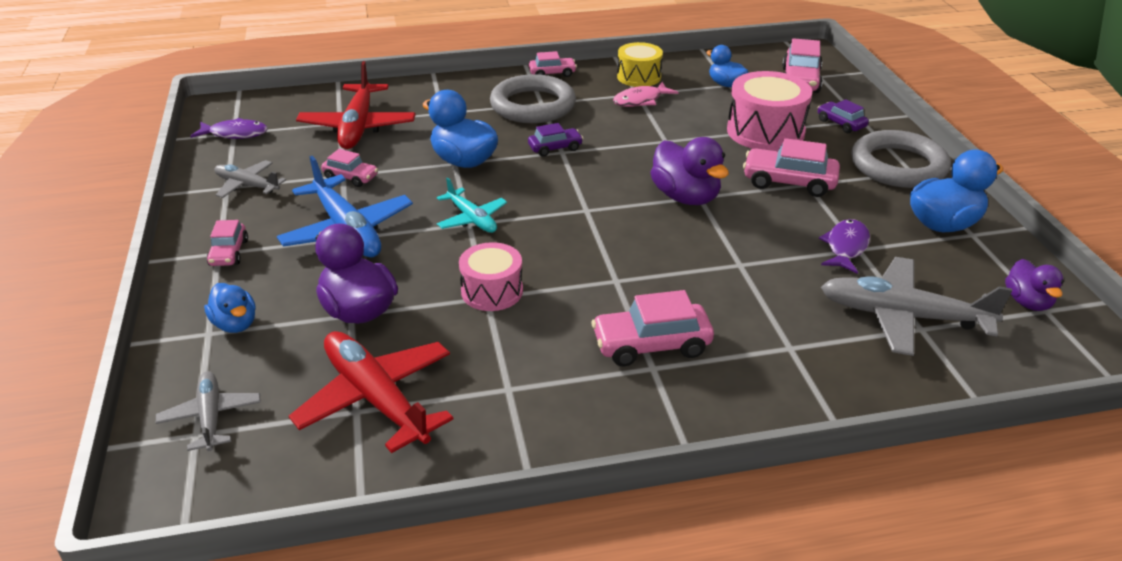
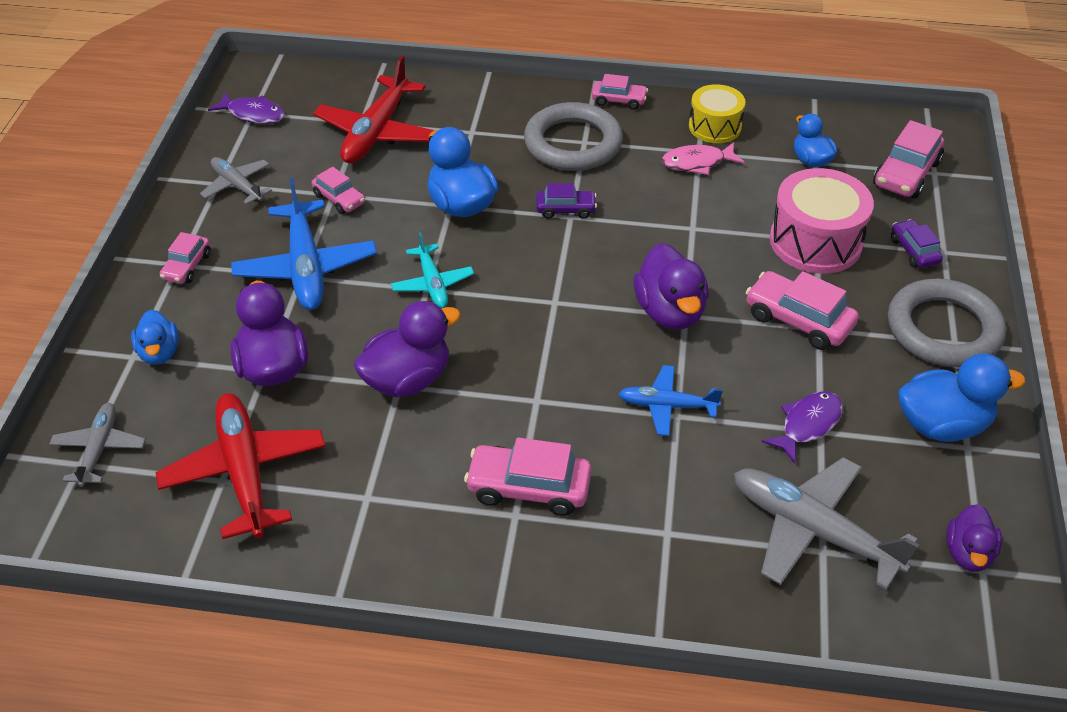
camera: 20 degrees right, 10 degrees up
(492, 291) = (407, 379): pink drum -> purple duck
(728, 259) = (667, 406): none -> blue plane

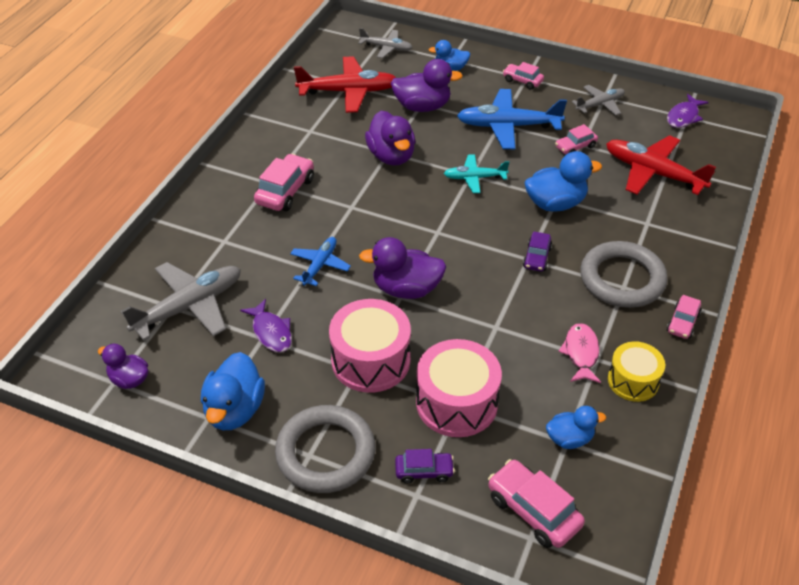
camera: 105 degrees right, 0 degrees up
(798, 320) = (371, 360): pink car -> pink drum

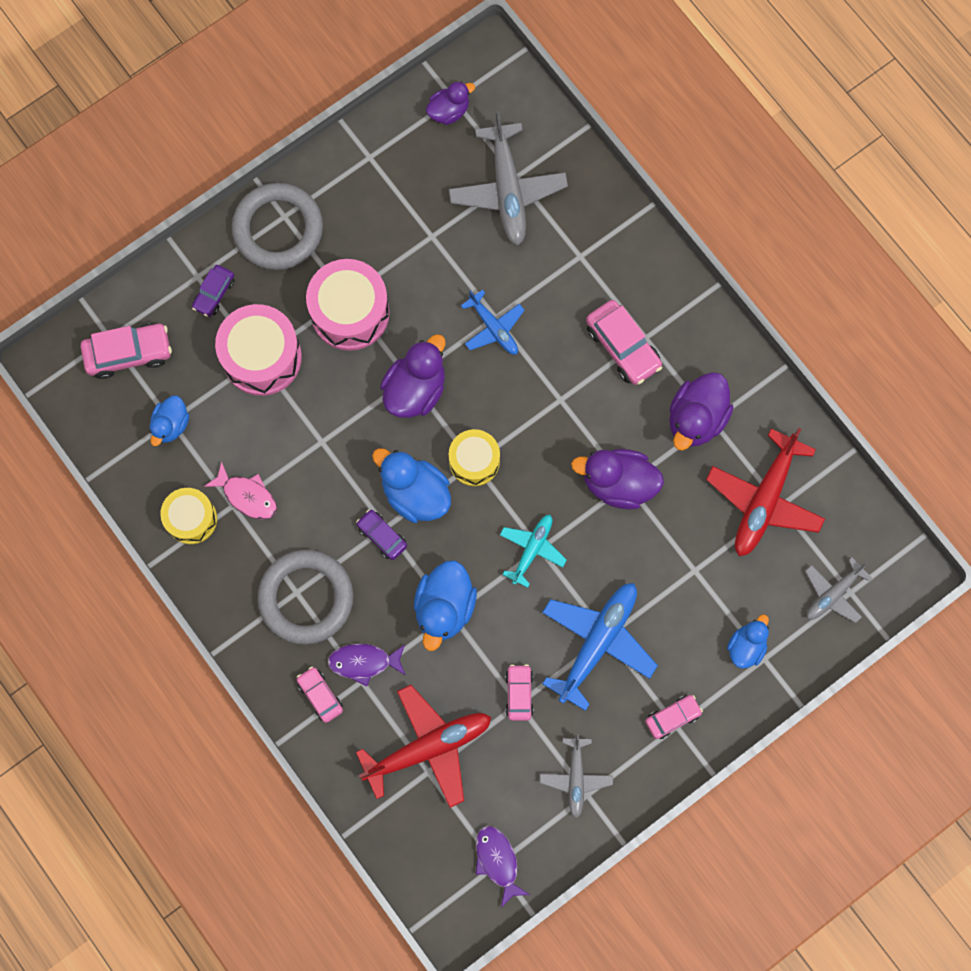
camera: 120 degrees right, 30 degrees up
(234, 410) = (364, 179): blue duck -> blue duck (415, 493)
(271, 332) = (434, 246): purple fish -> purple fish (364, 662)
(422, 107) = (688, 568): purple duck -> purple duck (696, 419)
(436, 232) = (474, 461): none -> yellow drum
(682, 322) = (222, 613): pink car -> pink car (320, 695)

